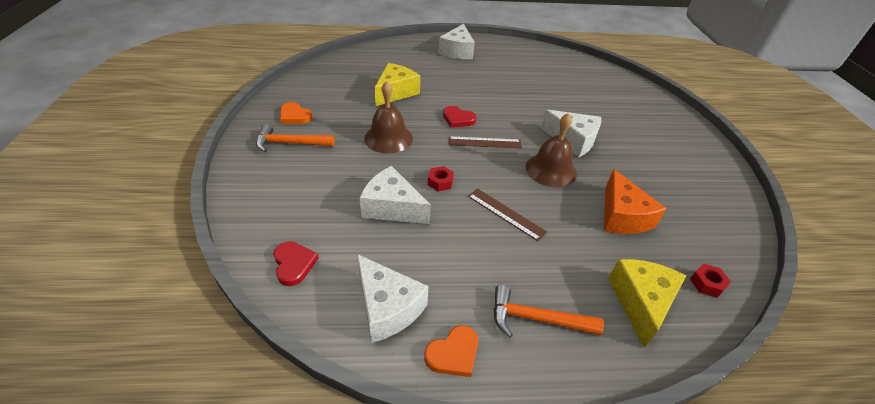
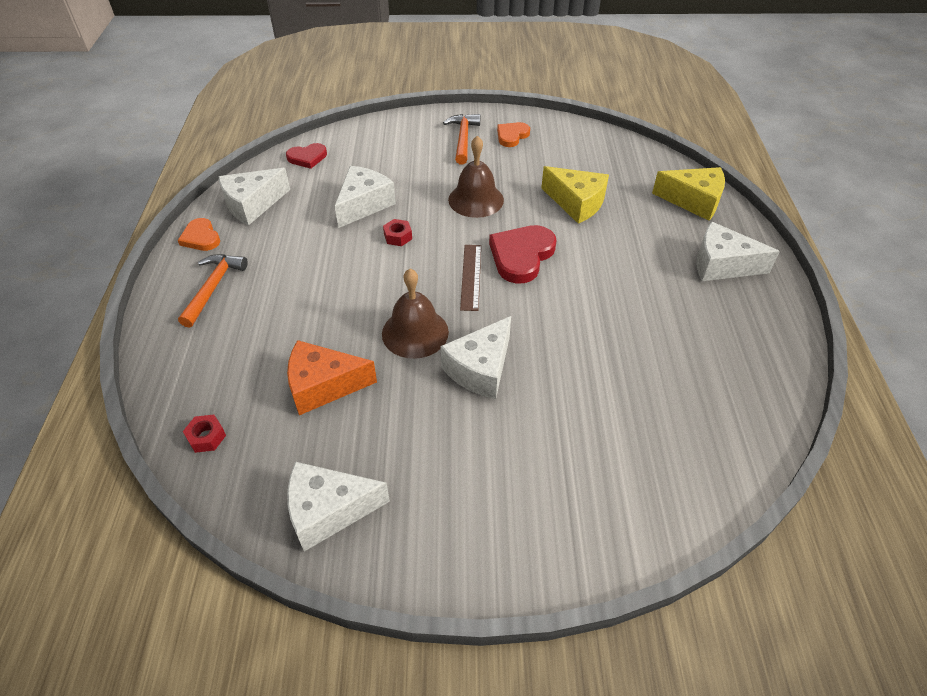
camera: 95 degrees right, 5 degrees up
(458, 119) = (521, 256): red heart -> red heart, size x1.67
(506, 214) = (343, 282): brown ruler -> none
(640, 302) = (204, 367): yellow cheese -> yellow cheese (693, 201)
(716, 204) = (328, 511): none -> white cheese

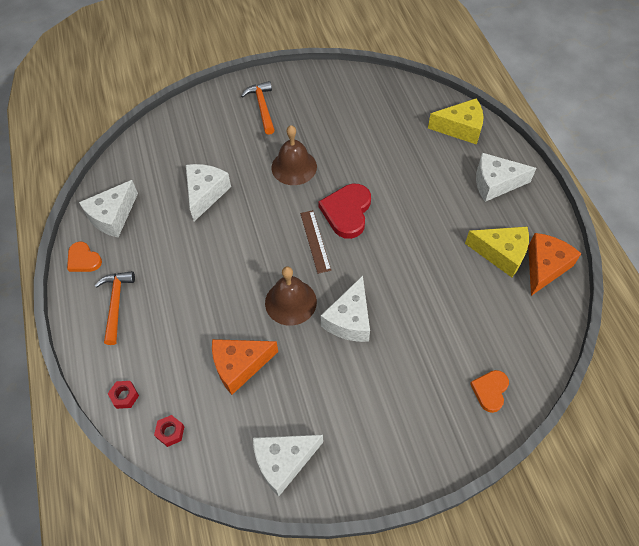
camera: 15 degrees left, 10 degrees up
(307, 157) = (138, 157): red heart -> none
(398, 236) = (245, 218): red nut -> red nut (124, 396)
(512, 136) = (301, 95): orange heart -> orange heart (490, 391)
(576, 203) = (373, 151): yellow cheese -> yellow cheese (501, 254)
(763, 370) = (545, 267): none -> orange cheese

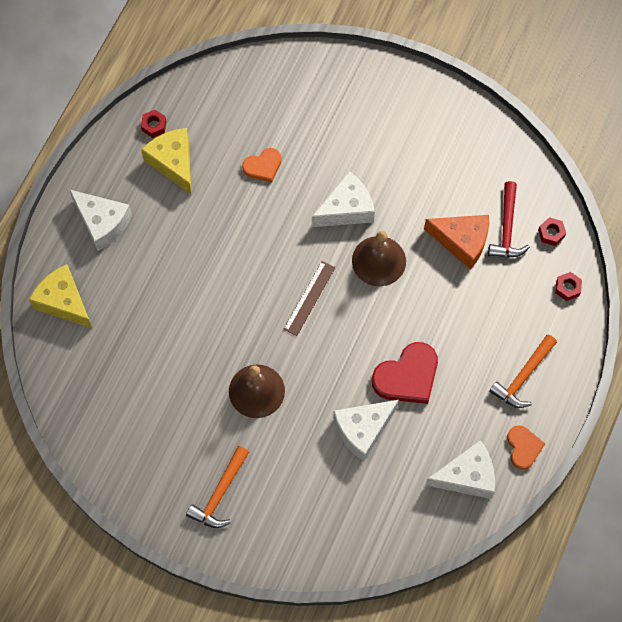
camera: 140 degrees left, 10 degrees up
(211, 406) = (507, 228): none -> red hammer
(283, 462) = (486, 151): white cheese -> none
(347, 212) = (256, 303): red heart -> red heart (407, 376)
(490, 391) = (298, 81): orange heart -> orange heart (263, 166)
(545, 267) = (154, 126): orange cheese -> red nut

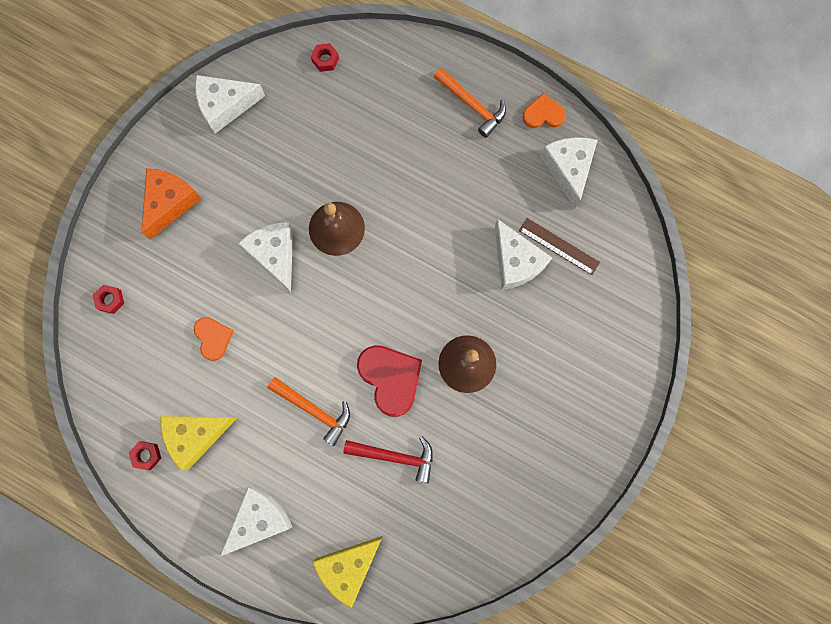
camera: 85 degrees left, 10 degrees up
(220, 494) = (573, 409): orange hammer -> orange hammer (314, 410)
(309, 298) = (370, 302): brown ruler -> brown ruler (559, 246)
(407, 376) = (463, 213): red heart -> red heart (390, 378)
(462, 241) = (324, 145): orange cheese -> orange cheese (170, 203)
(489, 149) = (225, 106): none -> white cheese
(507, 228) = (315, 100): red hammer -> red hammer (395, 456)
(567, 288) = (385, 53): red nut -> red nut (110, 300)

